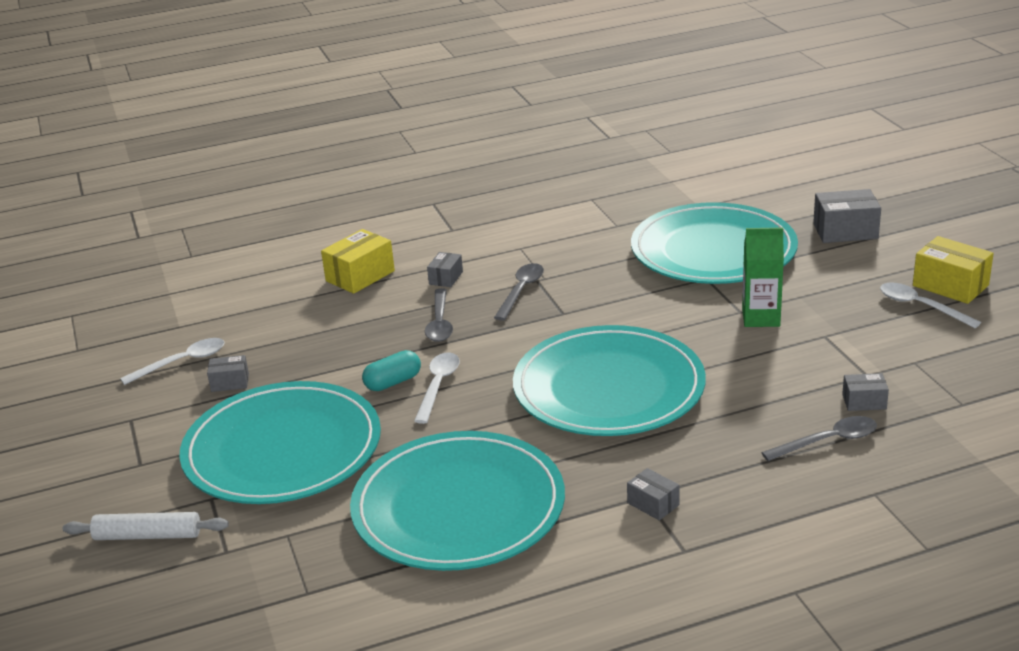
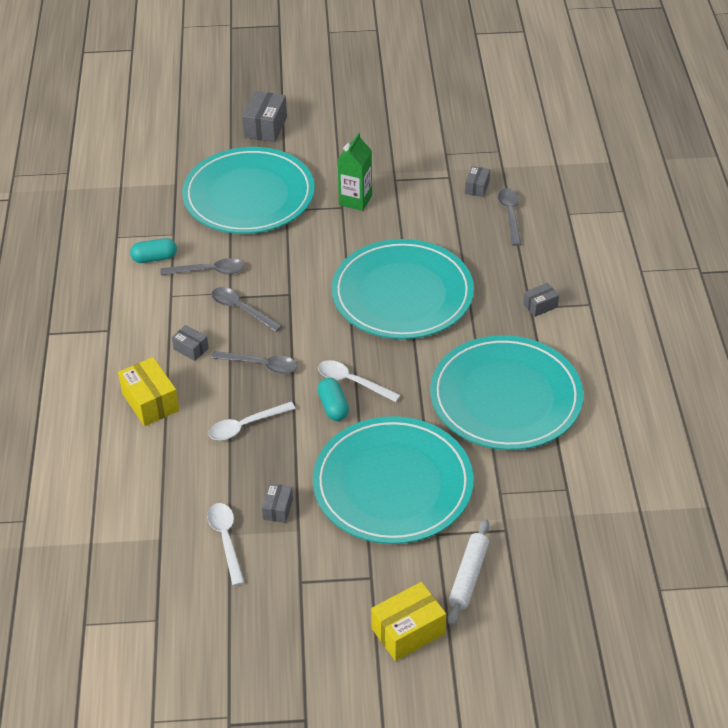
camera: 75 degrees left, 15 degrees up
(570, 258) = (208, 271): none -> grey spoon
(572, 225) = (154, 258): none -> turquoise capsule
(921, 306) = (384, 129): white spoon -> white spoon (245, 426)
(950, 285) = (367, 108): yellow box -> yellow box (408, 631)

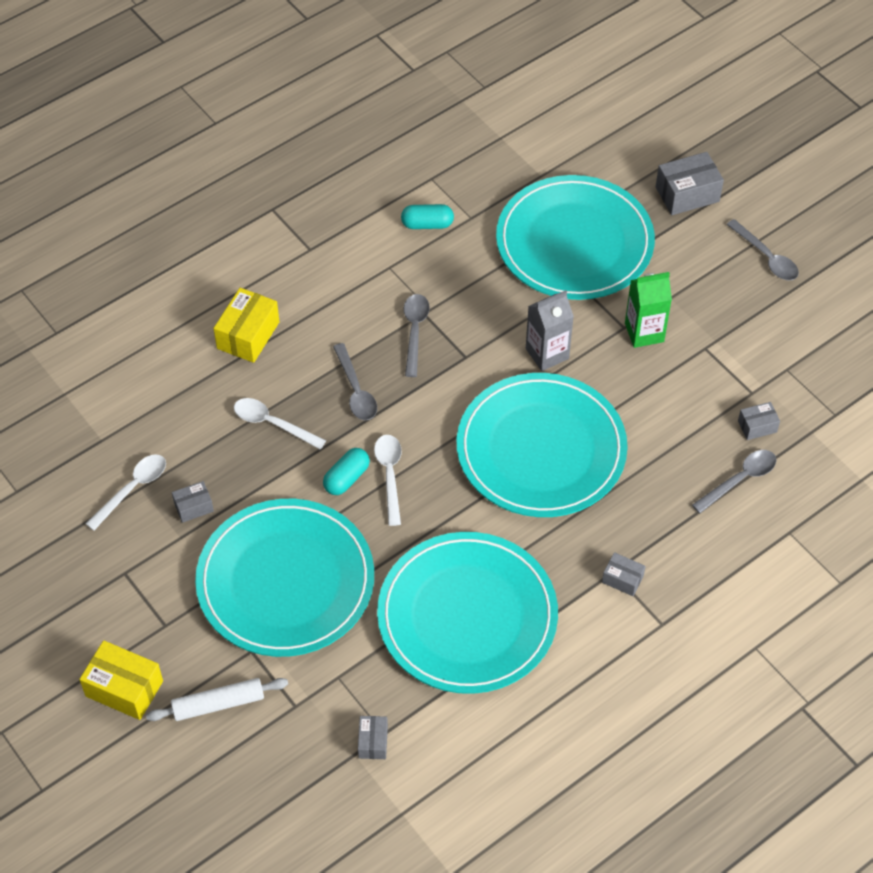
camera: 55 degrees right, 10 degrees up
(154, 258) = (427, 224): turquoise capsule -> turquoise capsule turned 45 degrees counterclockwise
(191, 349) = (334, 324): grey box -> grey box (373, 742)
(208, 271) = (444, 275): grey spoon -> grey spoon (766, 257)
(327, 253) = (547, 353): none -> grey carton

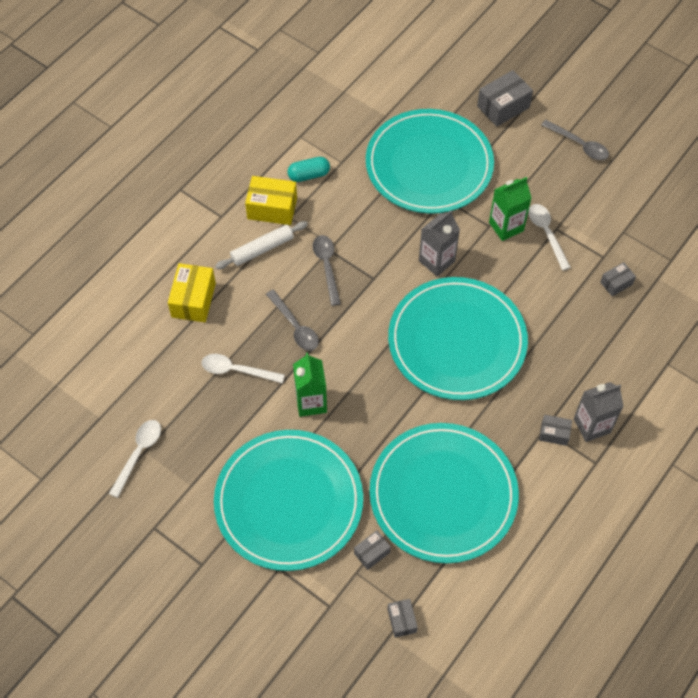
camera: 15 degrees left, 5 degrees up
(124, 688) = (185, 628): yellow box -> yellow box (272, 208)
(193, 507) = (194, 457): grey box -> grey box (372, 553)
(218, 704) = (266, 621): white rolling pin -> white rolling pin (262, 249)
(347, 478) = (311, 402): turquoise capsule -> green carton
(390, 475) = (344, 391): white spoon -> white spoon (546, 233)
(671, 581) = (592, 425): none -> grey carton
(740, 480) = (617, 330): grey spoon -> none

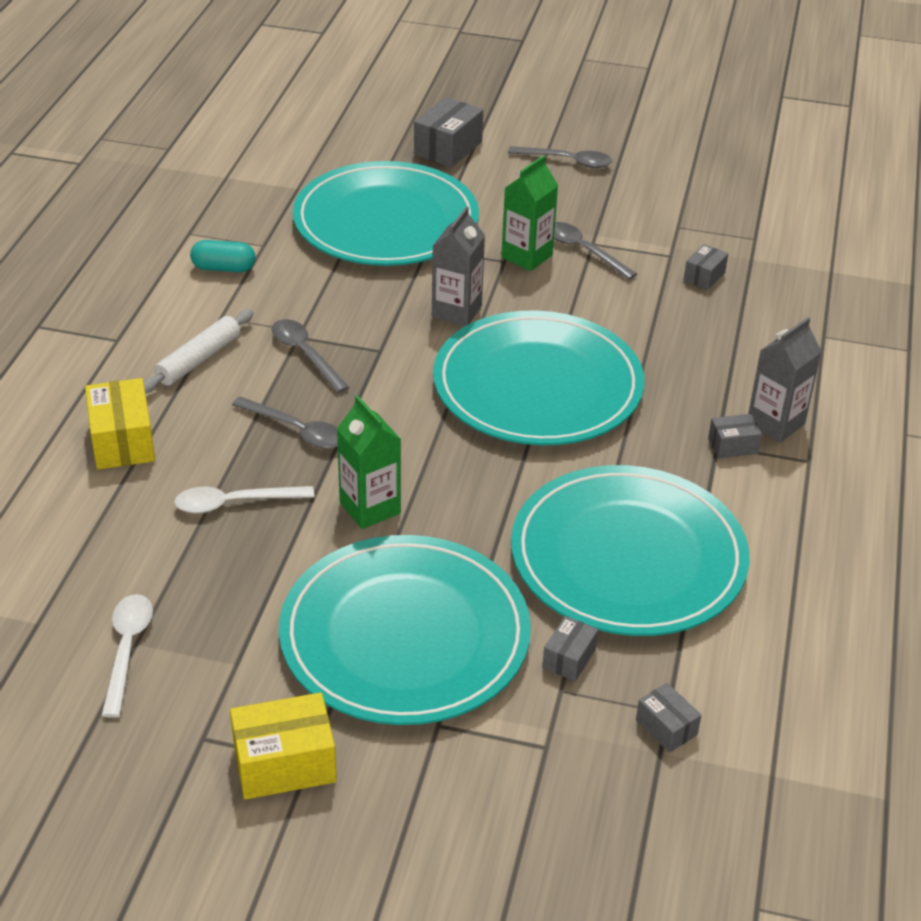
camera: 25 degrees left, 20 degrees down
(272, 208) = (189, 314): yellow box -> yellow box (284, 763)
(309, 175) = (224, 268): turquoise capsule -> turquoise capsule turned 45 degrees clockwise
(546, 233) = (583, 251): white spoon -> grey spoon

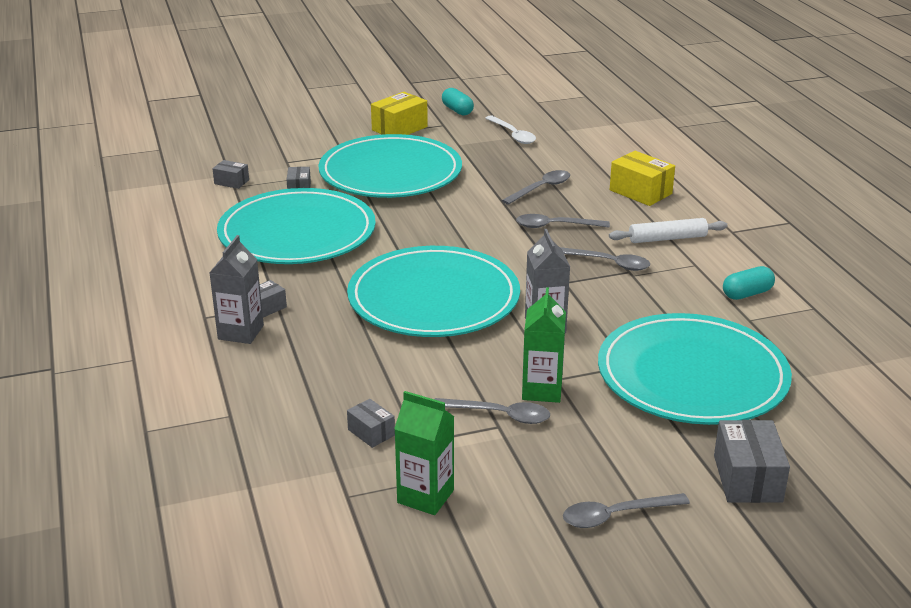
camera: 150 degrees right, 10 degrees down
(132, 776) = (457, 110): none -> turquoise capsule
(198, 359) = (667, 238): white rolling pin -> white rolling pin turned 75 degrees clockwise
(234, 503) = (541, 188): white spoon -> grey spoon
(370, 508) = (466, 208): green carton -> green carton (425, 496)
(704, 276) = (371, 432): grey box -> grey box turned 45 degrees counterclockwise

